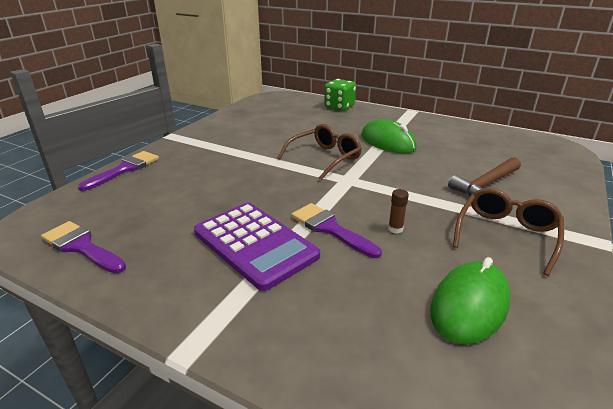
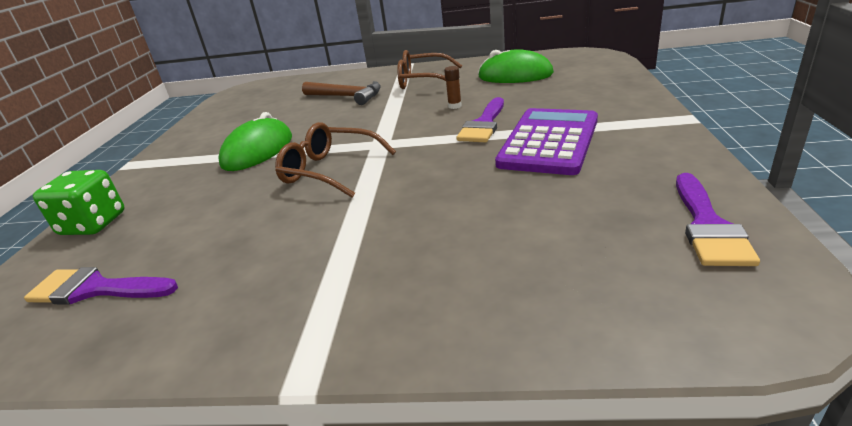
camera: 110 degrees left, 0 degrees up
(125, 169) = (511, 336): purple brush -> purple brush (95, 289)

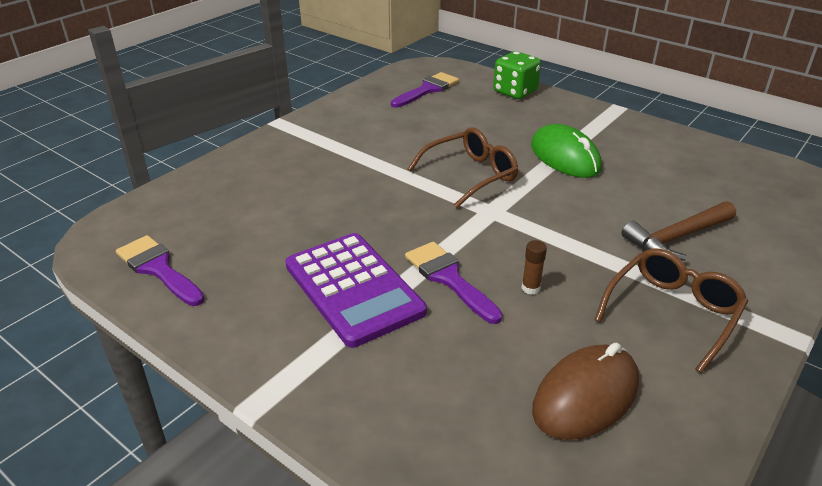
camera: 120 degrees right, 5 degrees up
(515, 75) = (586, 396): green mouse -> brown mouse

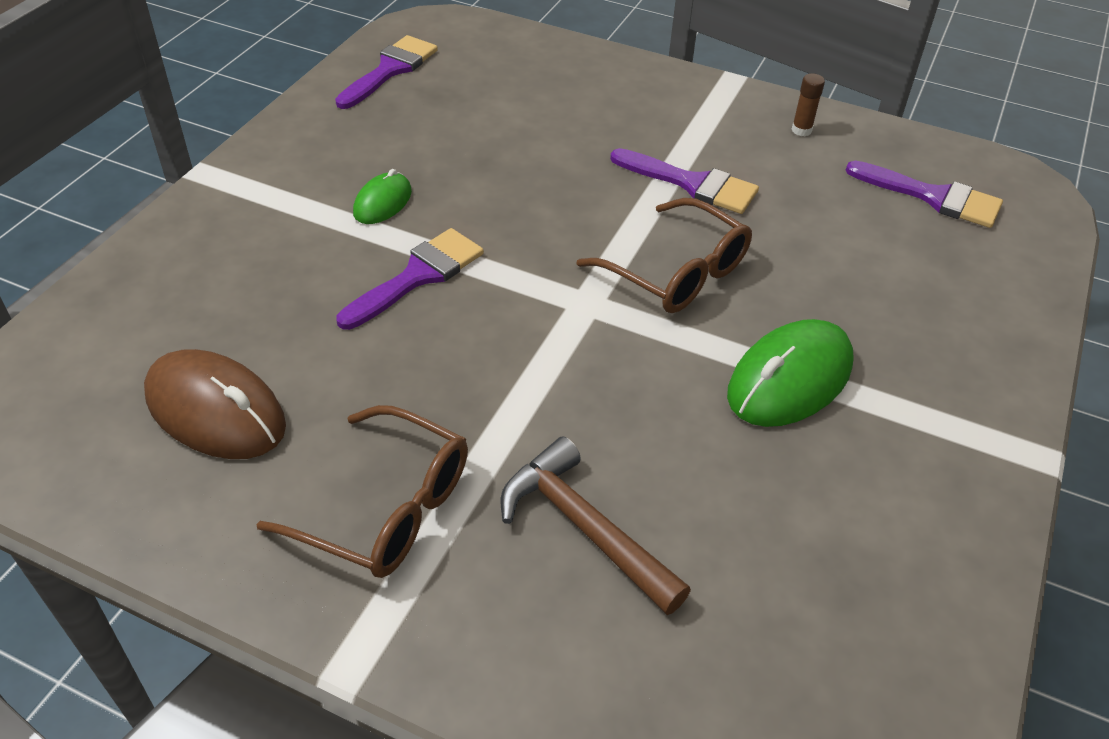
camera: 75 degrees right, 10 degrees up
(353, 289) = (383, 202): purple calculator -> green mouse
(386, 155) = (692, 184): none -> purple brush
(515, 92) = (1005, 303): green dice -> none
(530, 288) = (413, 353): brown glue stick -> brown glue stick (801, 130)

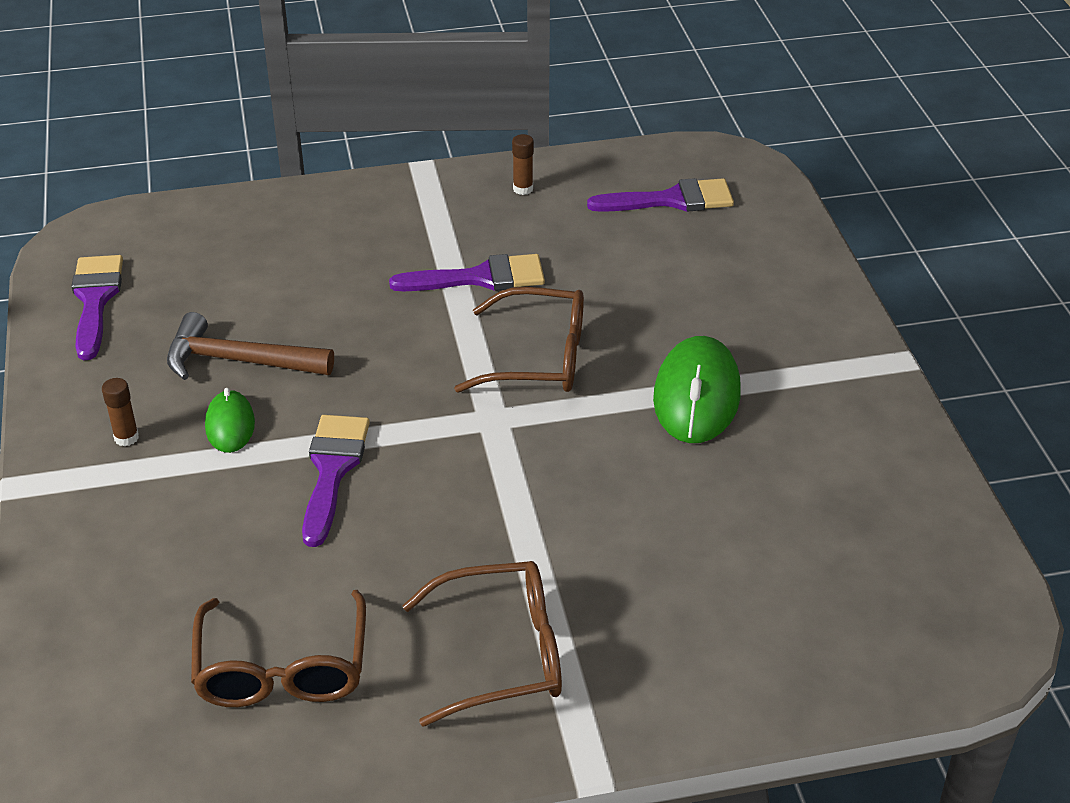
camera: 35 degrees left, 5 degrees down
(215, 411) = (282, 668): brown mouse -> brown glasses
(304, 175) = (126, 438): none -> brown glue stick
(584, 527) = (656, 580): brown hammer -> brown hammer (238, 361)

